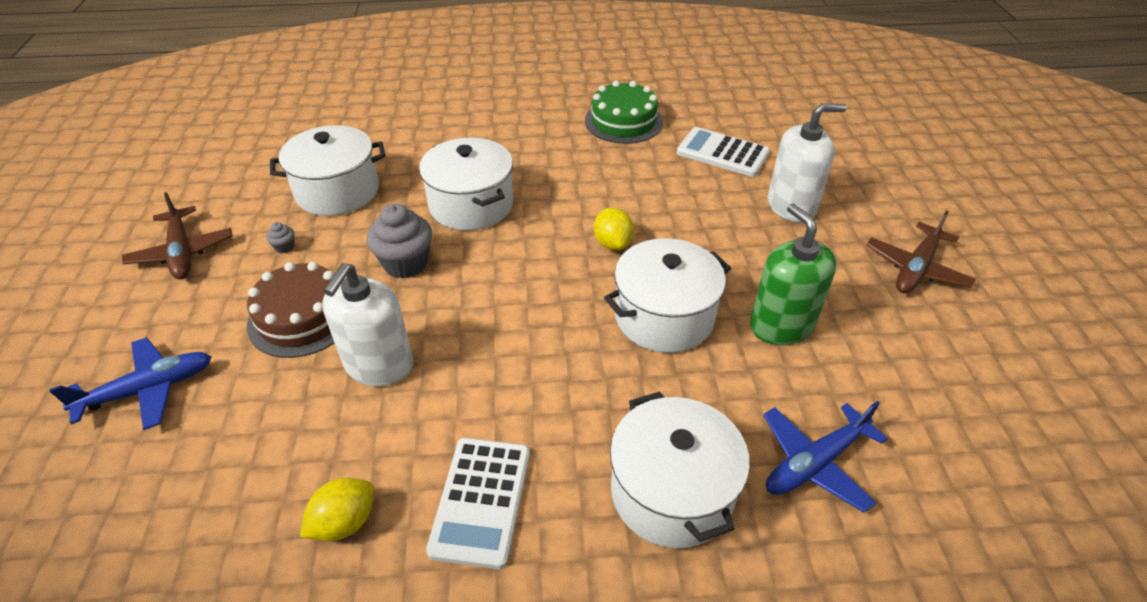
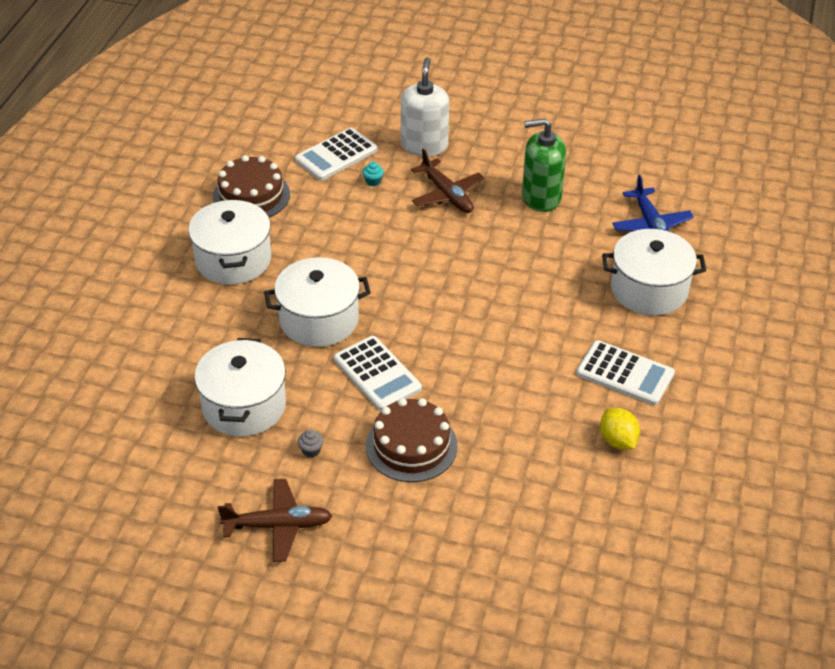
camera: 70 degrees left, 0 degrees up
(148, 390) = (452, 547): blue plane -> none
(379, 365) = (486, 406): white soap dispenser -> none
(406, 264) = (377, 374): grey cupcake -> white calculator
(613, 243) = (416, 250): yellow lemon -> none
(623, 121) = (251, 195): green cake -> brown cake
(664, 316) = (507, 248): white pot -> white pot (233, 260)
(701, 186) = (373, 181): none -> turquoise cupcake
(916, 268) = (519, 118): brown plane -> brown plane (447, 194)

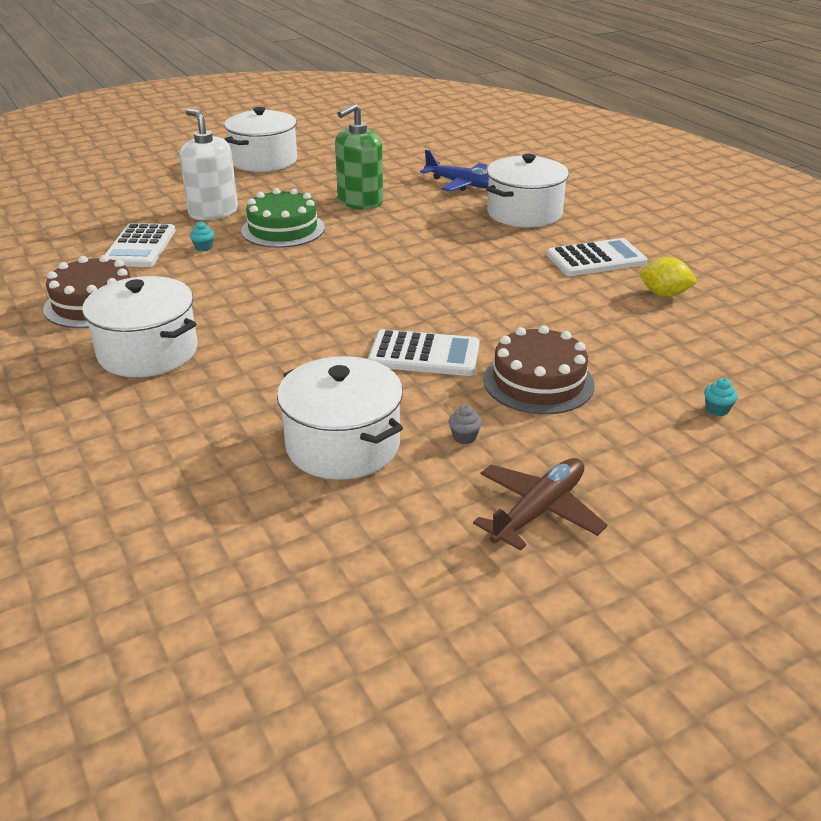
camera: 45 degrees left, 10 degrees down
(319, 320) = (308, 348): white pot -> white pot (264, 161)
(447, 194) = (283, 229): brown plane -> green cake
(484, 550) = (717, 409): none -> turquoise cupcake

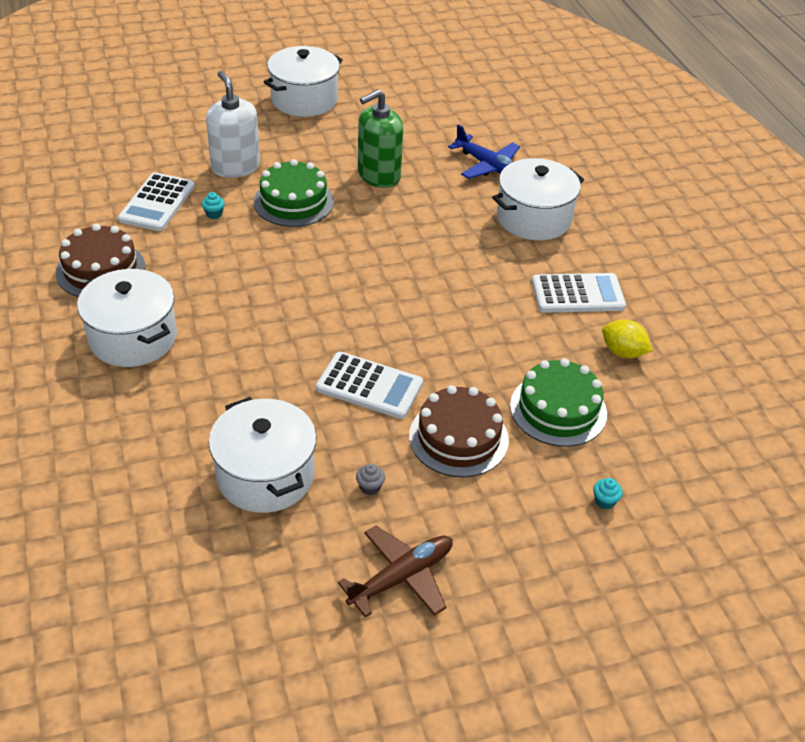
camera: 10 degrees right, 10 degrees up
(627, 345) = (558, 409): none -> green cake

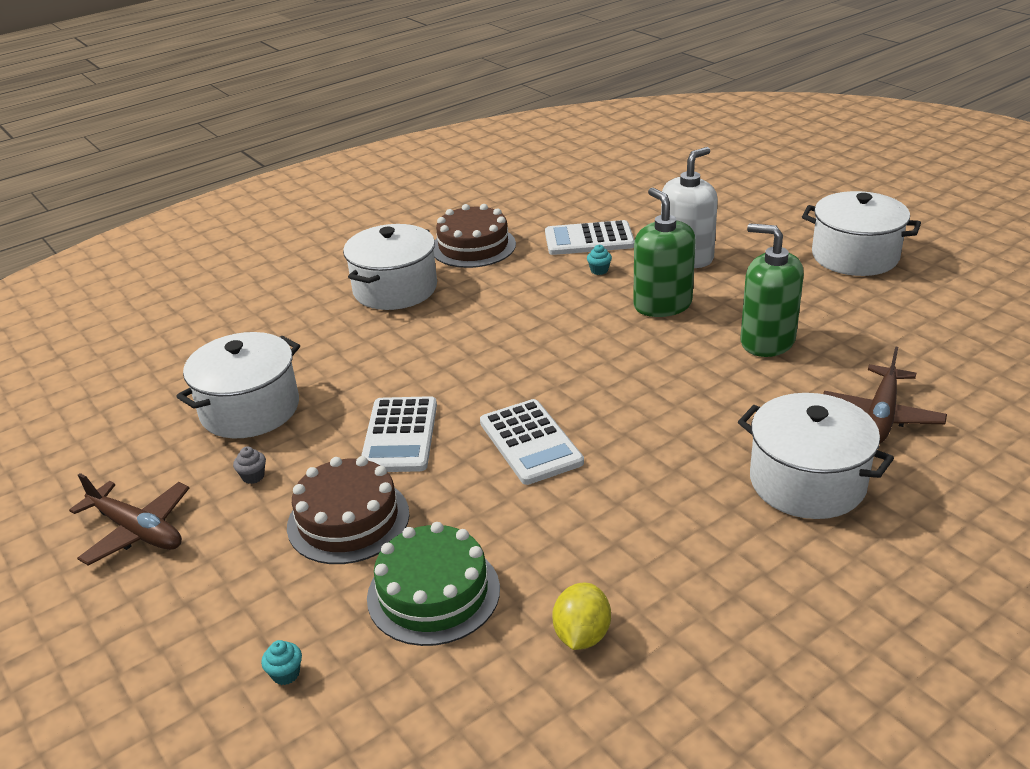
camera: 75 degrees right, 10 degrees down
(293, 201) = (662, 305): green cake -> green soap dispenser
(488, 166) = (881, 415): blue plane -> brown plane
(577, 294) = (675, 561): white calculator -> white calculator (530, 442)

